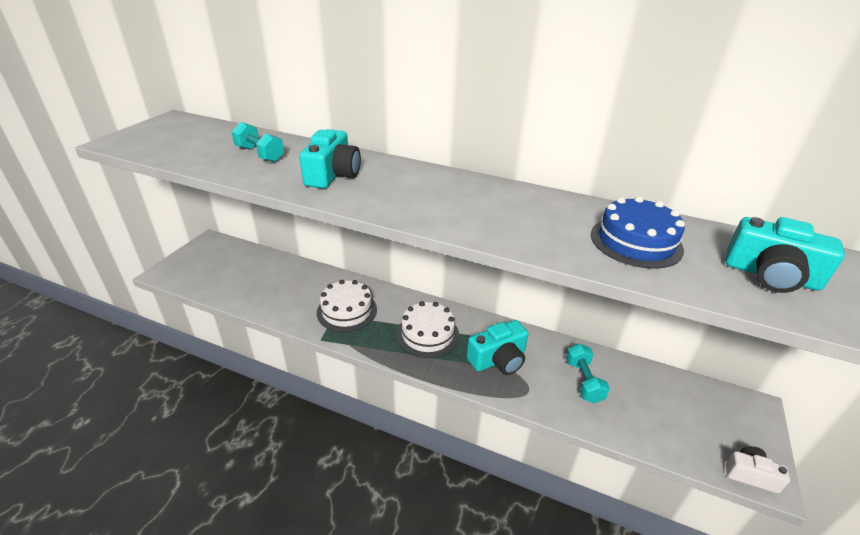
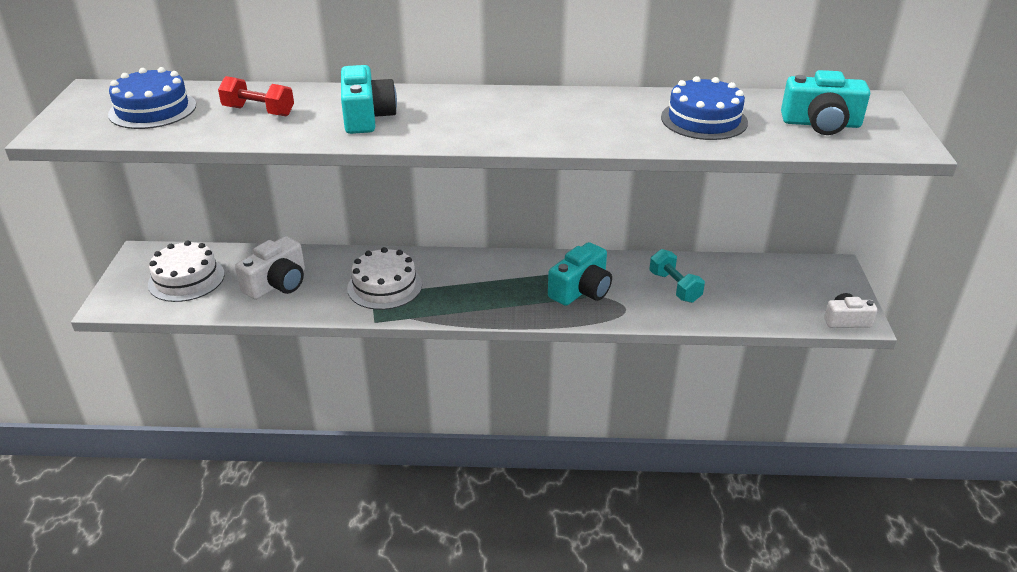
camera: 20 degrees left, 0 degrees up
(193, 139) = (152, 109): none -> blue cake
(260, 154) = (259, 111): turquoise dumbbell -> red dumbbell
(275, 287) = (277, 284): none -> white camera
(427, 334) = (492, 286): white cake -> white cake (186, 279)

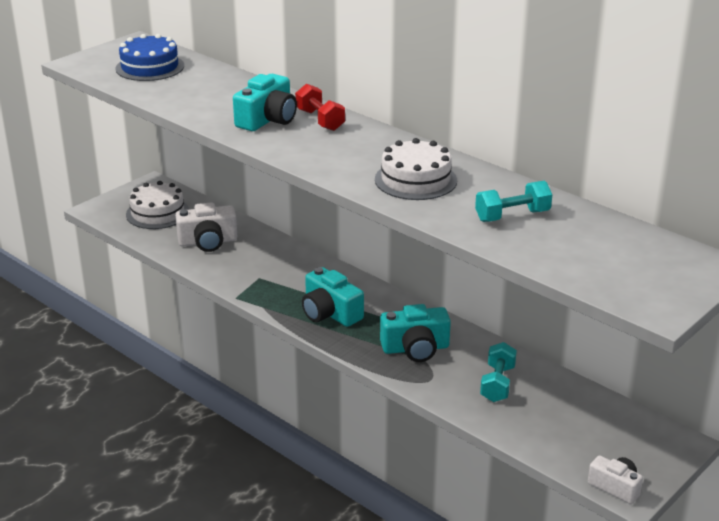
camera: 40 degrees right, 5 degrees down
(259, 111) = (207, 91): red dumbbell -> red dumbbell (320, 120)
(384, 286) = (275, 276): white cake -> white cake (415, 180)
(704, 120) = (512, 216): blue cake -> turquoise dumbbell
(821, 124) = (611, 259): turquoise camera -> turquoise camera (330, 313)

